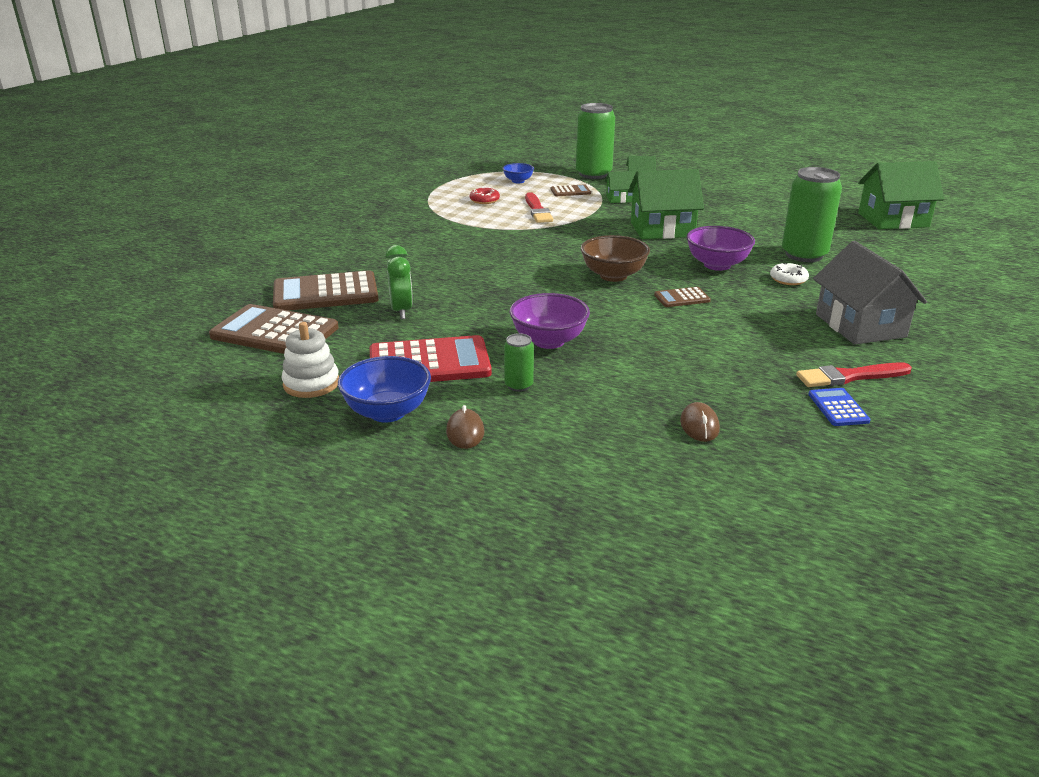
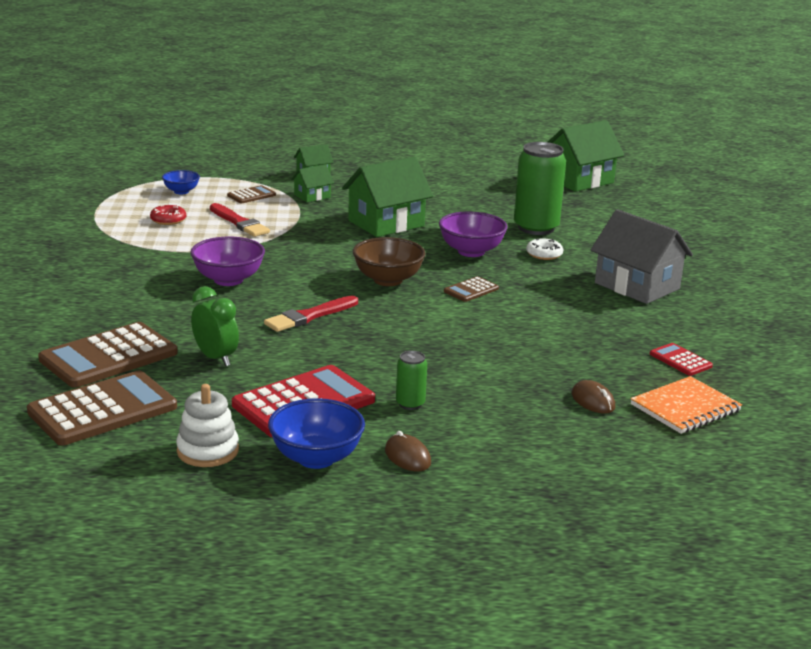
camera: 30 degrees left, 5 degrees down
(275, 332) = (103, 410): brown calculator -> brown calculator turned 150 degrees clockwise
(549, 341) = (394, 356): purple bowl -> purple bowl (228, 280)
(593, 174) = (255, 172): green can -> none
(795, 458) = (685, 408): none -> orange notebook
(838, 408) = (680, 360): blue calculator -> red calculator
(849, 377) = (667, 332): red brush -> red brush (309, 316)

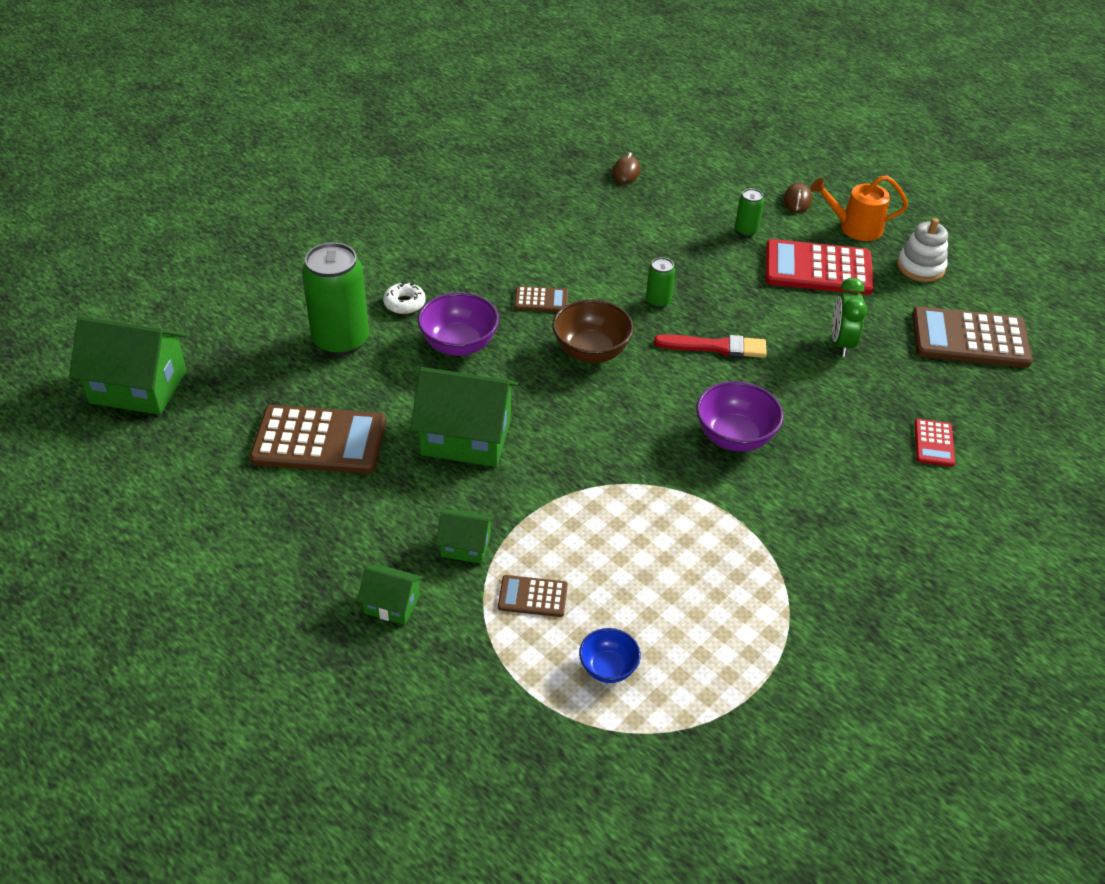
camera: 135 degrees left, 20 degrees up
(109, 356) = (928, 392): brown calculator -> brown calculator (319, 441)
(168, 220) = (691, 597): red donut -> none
(239, 223) = (616, 538): red brush -> none
(316, 458) = (855, 227): blue bowl -> orange watering can
(394, 323) = (658, 301): none -> green can
(637, 286) = (406, 230): grey house -> none
(680, 360) = (515, 165): red calculator -> red calculator (934, 443)
(685, 408) = (580, 140): orange notebook -> none

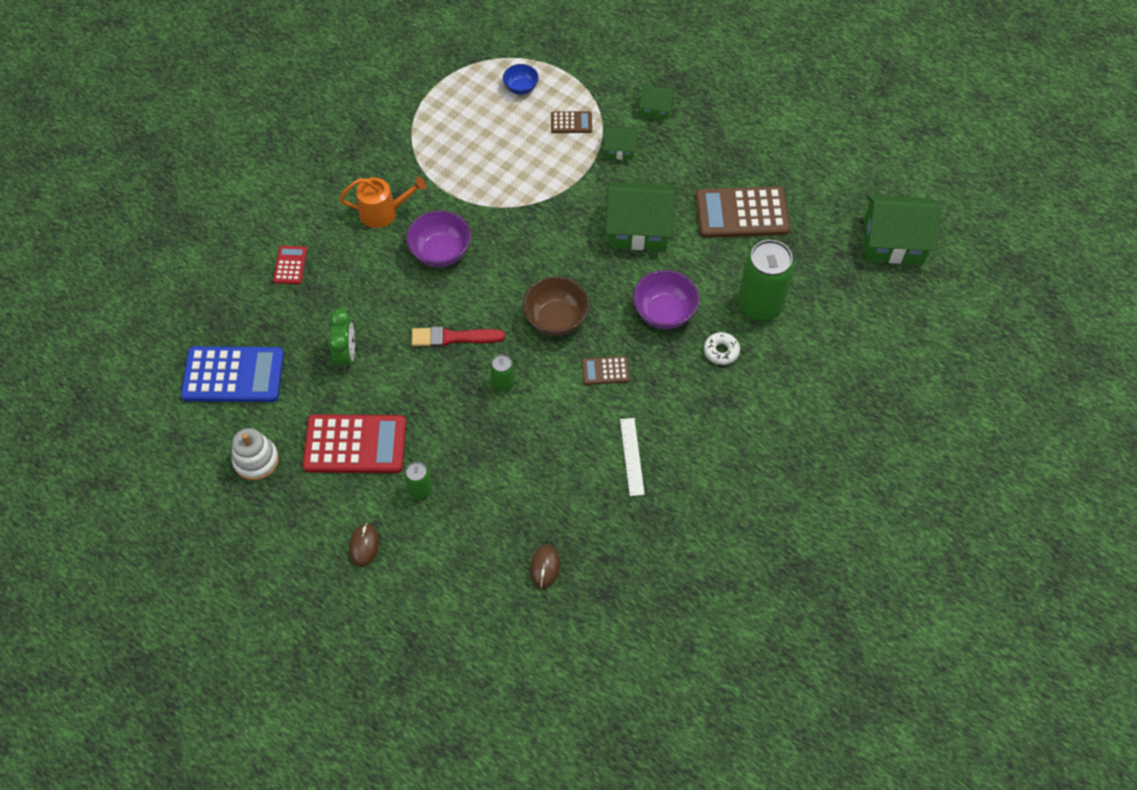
camera: 175 degrees right, 15 degrees up
(528, 232) = (632, 456): none -> white ruler
(855, 227) = (310, 510): orange watering can -> orange watering can (383, 212)
(970, 338) = (233, 375): brown calculator -> blue calculator

